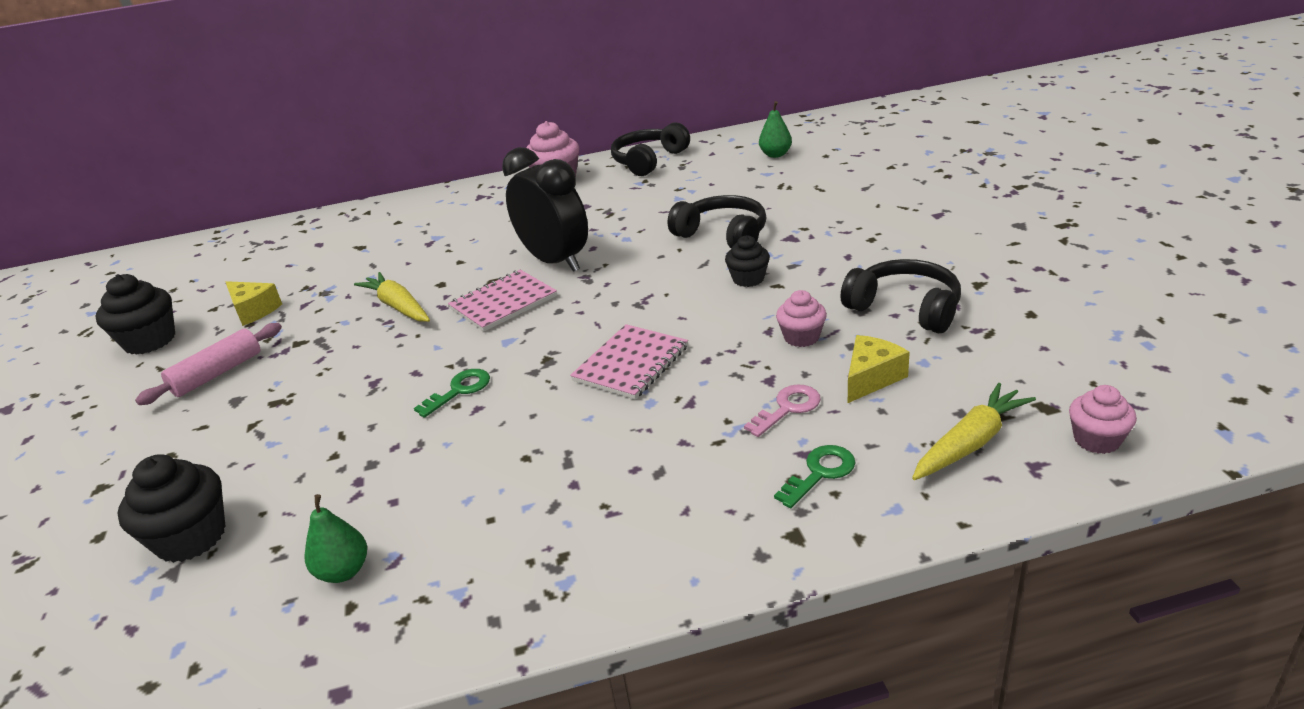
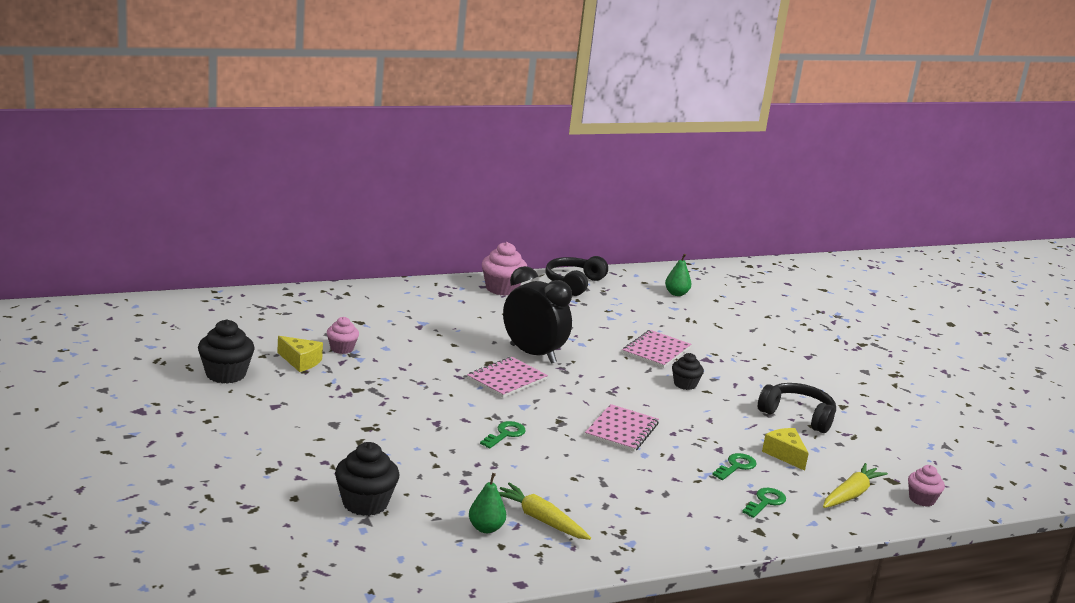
camera: 15 degrees left, 10 degrees down
(217, 373) = (304, 404): pink rolling pin -> none
(398, 306) = (423, 372): yellow carrot -> yellow carrot (540, 519)
(723, 235) = (656, 351): black headphones -> pink notebook
(788, 408) = (736, 466): pink key -> green key
(801, 337) = (733, 426): pink cupcake -> pink cupcake (342, 348)
(871, 378) = (785, 454): yellow cheese -> yellow cheese turned 60 degrees counterclockwise

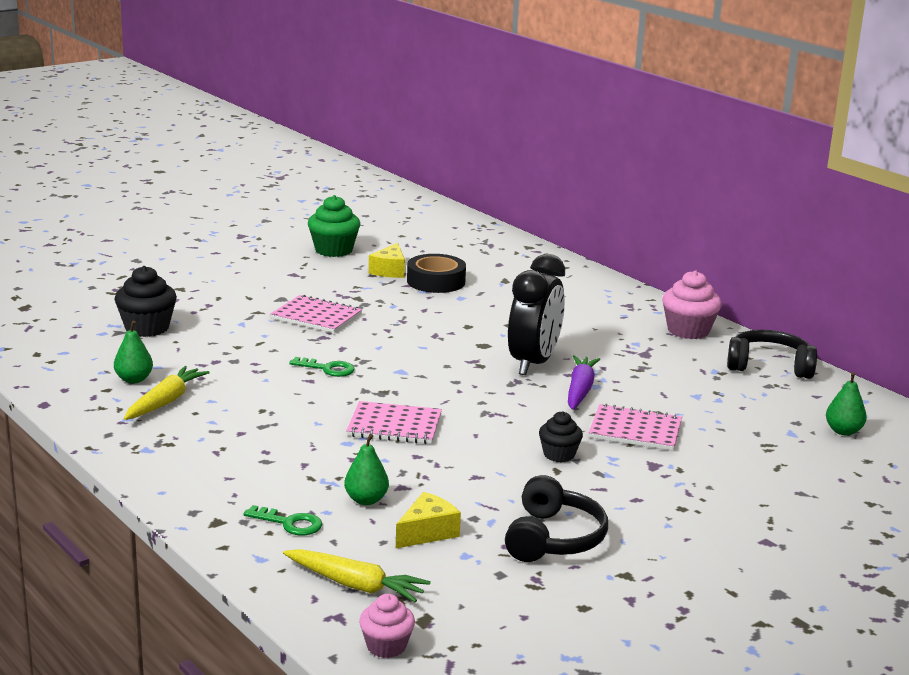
camera: 75 degrees right, 0 degrees up
(225, 374) = (333, 250): black cupcake -> green cupcake
(342, 348) = (436, 281): pink cupcake -> black tape
(506, 379) = (454, 357): pink notebook -> pink notebook (316, 316)
(586, 351) = (580, 390): none -> purple carrot
(736, 466) = (366, 500): green key -> green pear

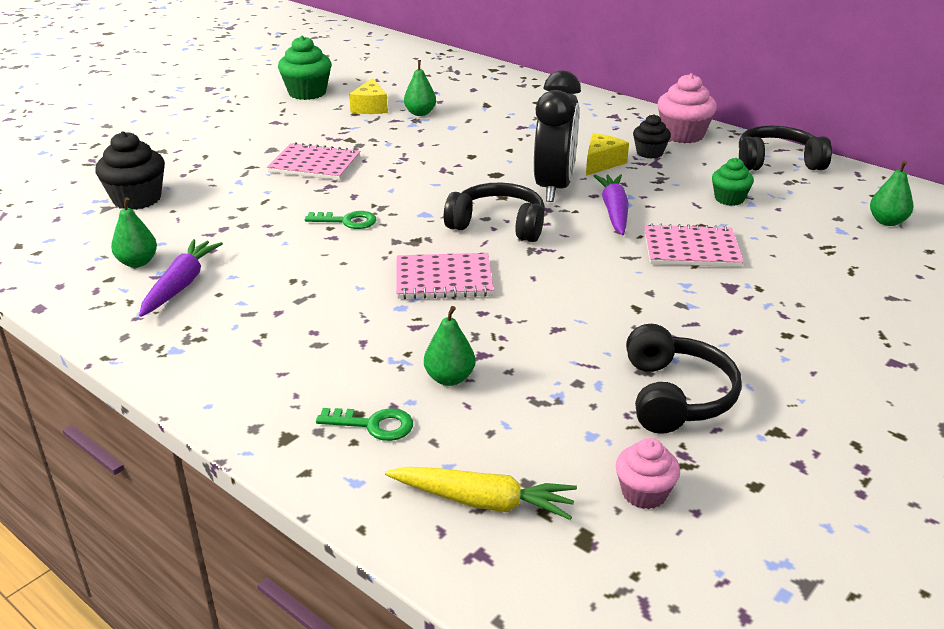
camera: 10 degrees left, 10 degrees up
(165, 401) = (181, 285): yellow carrot -> purple carrot
(386, 646) = (556, 590): pink cupcake -> pink cupcake (644, 493)
(427, 532) = (535, 411): yellow cheese -> yellow cheese (602, 163)
(436, 281) = (420, 113): black tape -> green pear
(465, 388) = (498, 225): none -> black headphones
(559, 455) = (630, 289): black cupcake -> black cupcake (649, 153)
(698, 393) = (729, 199): none -> green cupcake

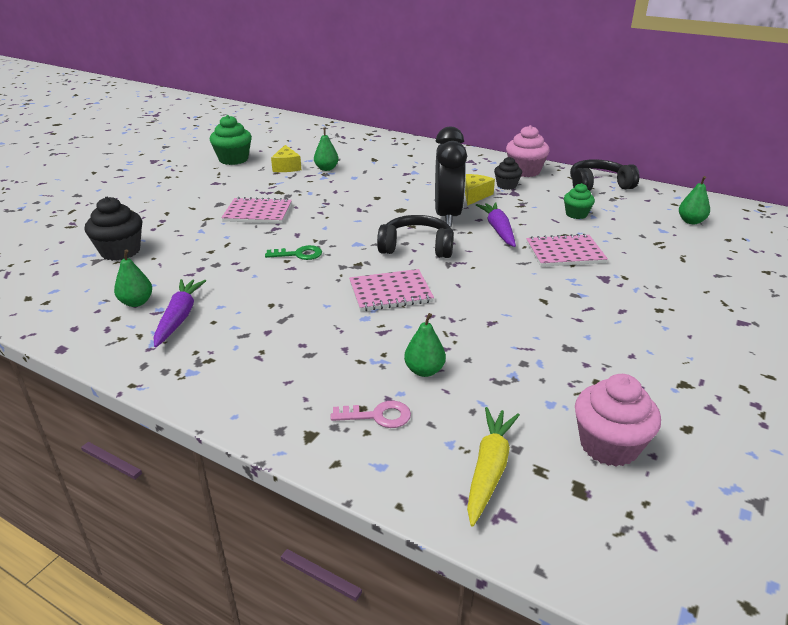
camera: 10 degrees left, 0 degrees up
(374, 425) = (378, 416): green key -> pink key
(483, 501) = (489, 469): yellow carrot -> yellow carrot turned 75 degrees counterclockwise
(644, 493) = (609, 445): pink cupcake -> pink cupcake, size x1.61
(676, 396) = (600, 365): black headphones -> none

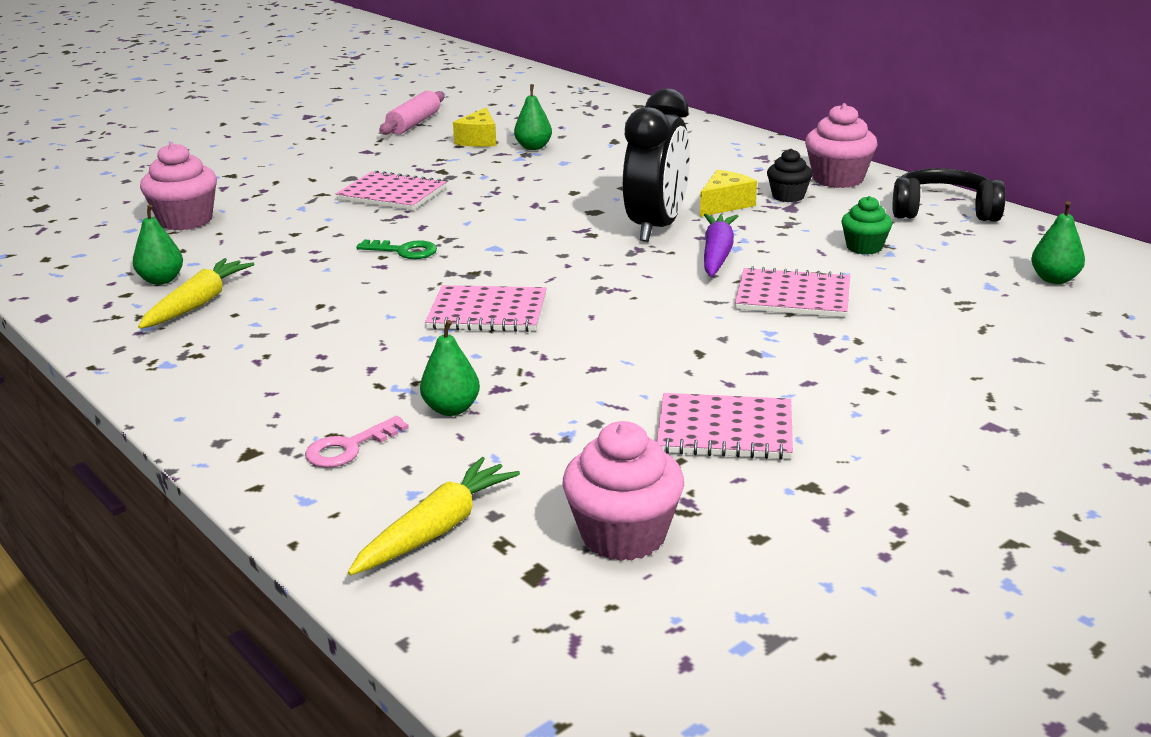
camera: 20 degrees right, 5 degrees down
(120, 251) = (186, 220): black cupcake -> pink cupcake
(179, 317) = (198, 303): purple carrot -> yellow carrot
(233, 159) = (414, 123): green cupcake -> pink rolling pin
(378, 416) = (348, 448): pink key -> pink key turned 120 degrees clockwise
(417, 247) = (574, 262): black headphones -> none
(604, 354) = (725, 430): none -> pink notebook

